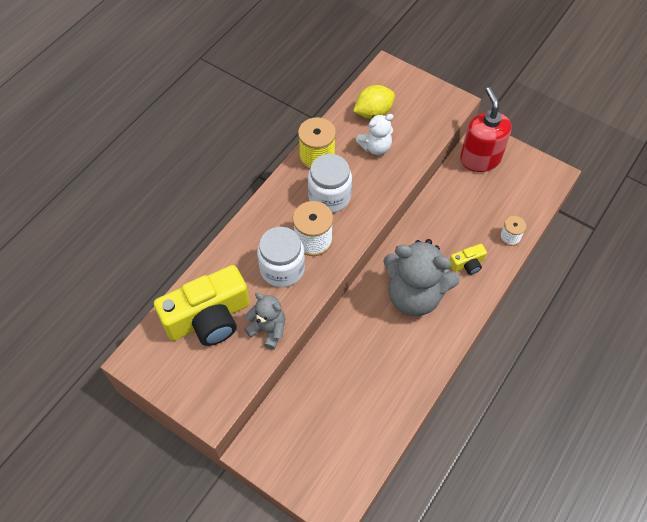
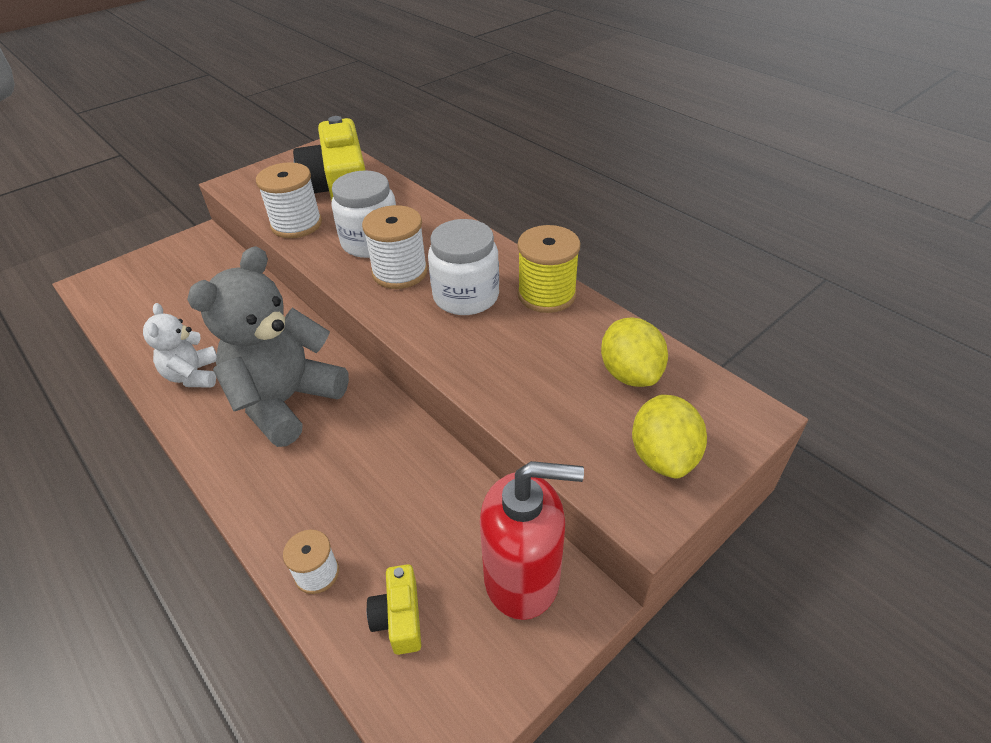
camera: 105 degrees right, 15 degrees down
(268, 330) = (296, 224): grey teddy bear -> white spool
(375, 147) = (547, 362): white teddy bear -> white teddy bear (193, 375)
(422, 97) = (663, 456): none -> yellow lemon
(467, 264) = (299, 484): yellow camera -> yellow camera (399, 617)

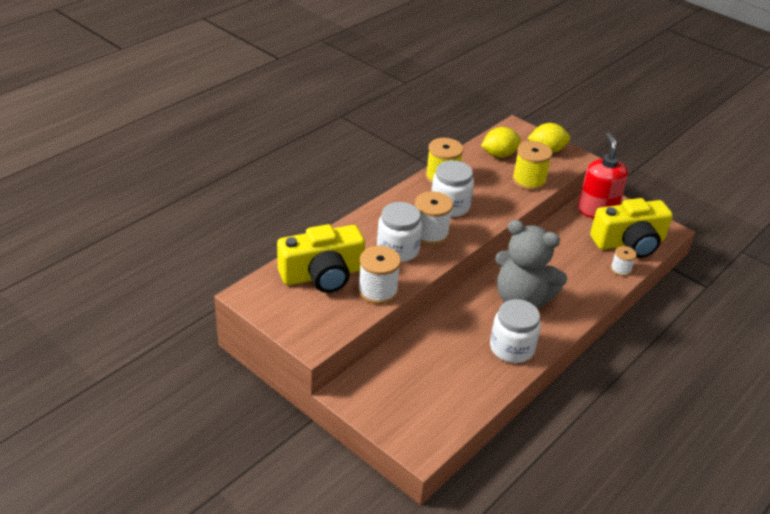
camera: 100 degrees left, 5 degrees down
(193, 375) = (512, 348): white teddy bear -> white jar
(399, 617) = (629, 242): yellow camera -> yellow camera, size x2.26
(542, 407) = (529, 180): none -> yellow spool

